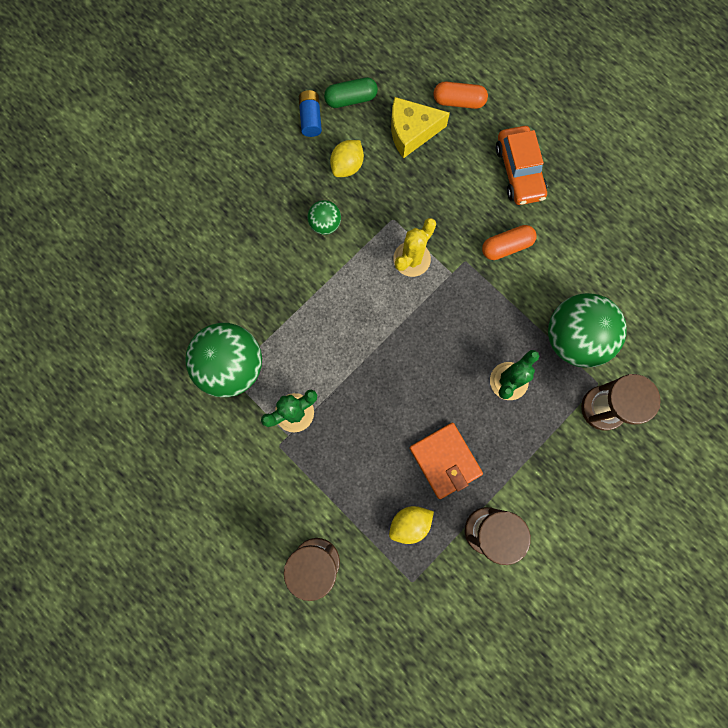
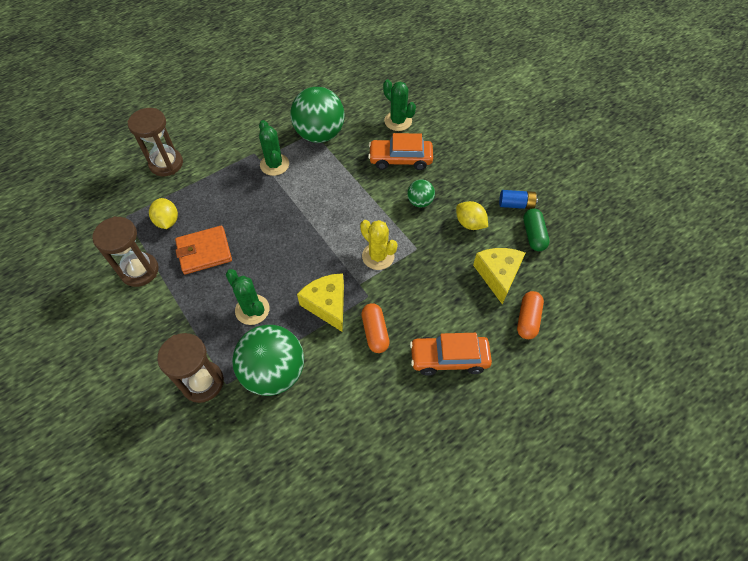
camera: 100 degrees right, 20 degrees down
(193, 269) = (398, 121): none -> green cactus
(261, 256) = (400, 159): none -> orange car
(485, 301) = (327, 305): none -> yellow cheese

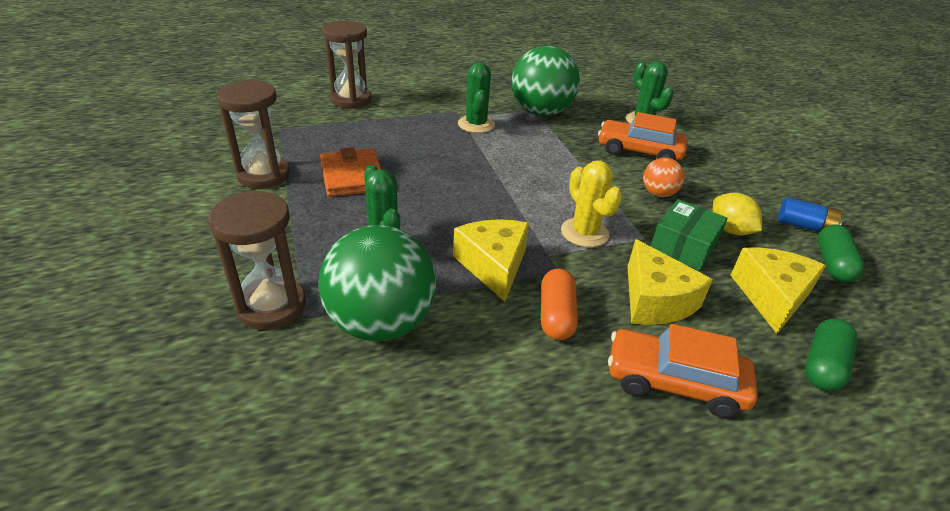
camera: 15 degrees right, 20 degrees down
(167, 221) = (324, 142): yellow lemon -> none
(204, 252) = (352, 176): orange wallet -> orange wallet turned 75 degrees clockwise
(420, 202) = (658, 193): green ball -> orange ball
(430, 301) = (655, 300): none -> yellow cheese
(442, 248) = (683, 246): none -> green box
(528, 319) = (823, 365): orange capsule -> green capsule

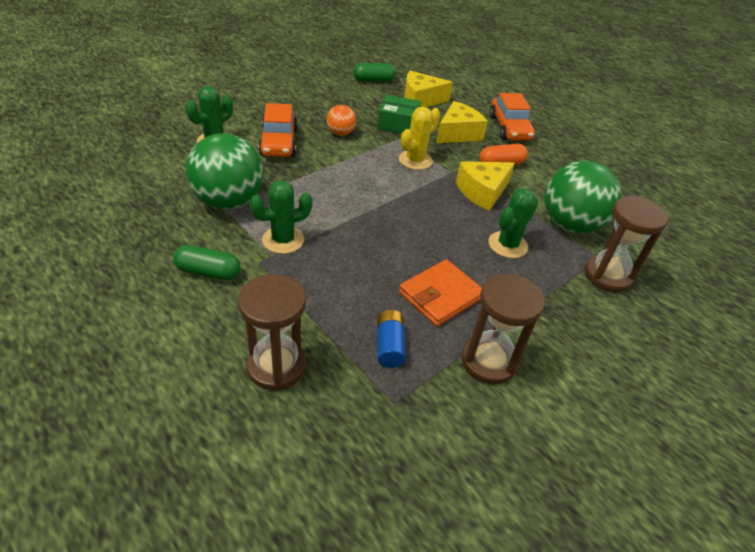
camera: 115 degrees left, 5 degrees up
(730, 230) = (365, 108): yellow lemon -> none
(804, 226) = (340, 84): blue battery -> blue battery (389, 346)
(823, 365) = (459, 91): green capsule -> green capsule (208, 272)

